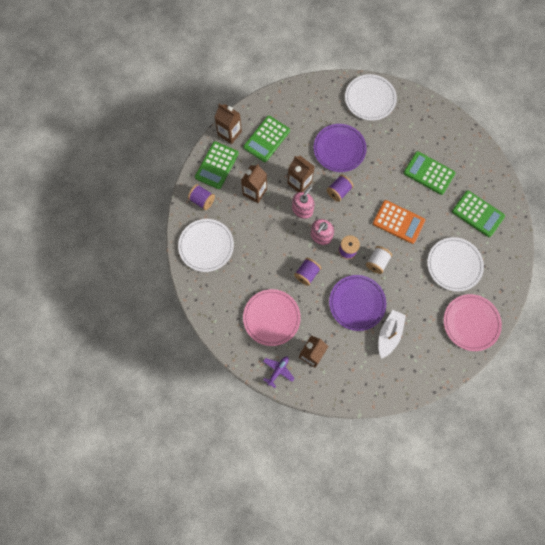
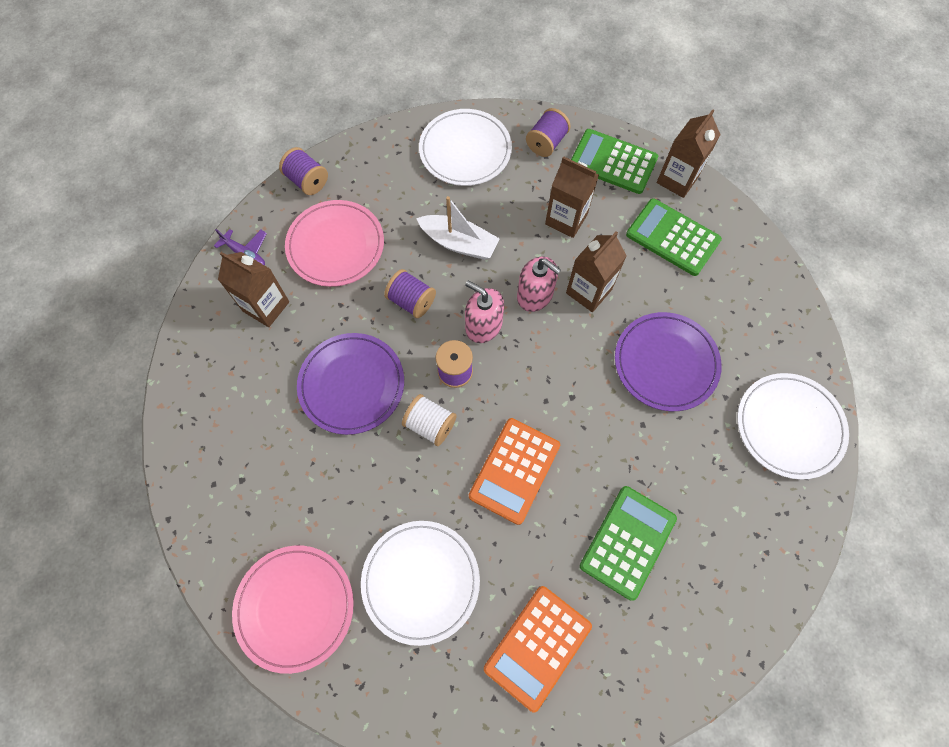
camera: 90 degrees right, 5 degrees down
(339, 191) = (575, 359): purple spool -> purple spool (307, 181)
(389, 334) = (287, 440): white boat -> white boat (459, 243)
(477, 214) = (537, 646): green calculator -> orange calculator

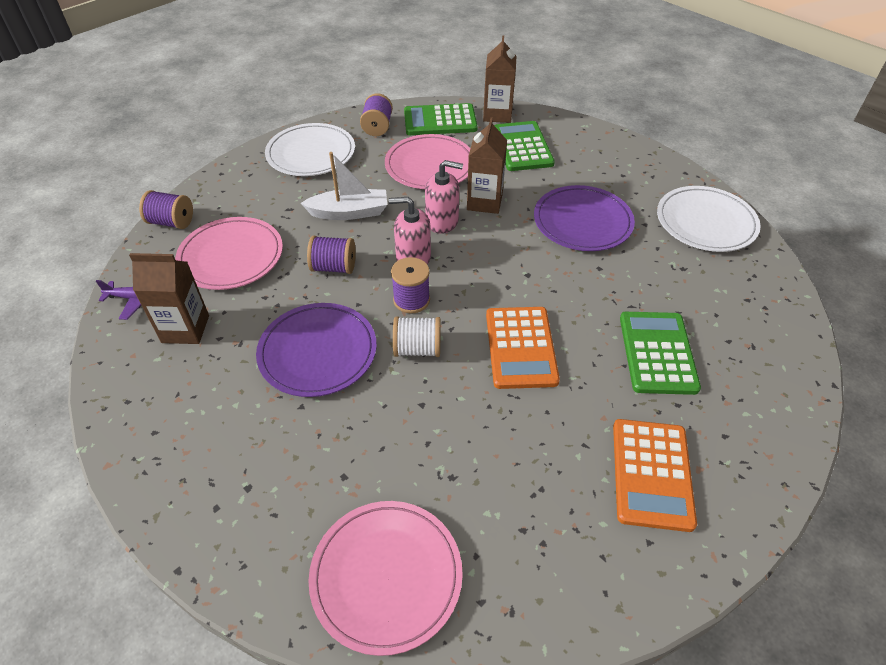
camera: 30 degrees left, 20 degrees down
(421, 581) = (502, 479): white plate -> none
(566, 219) = (430, 165): brown carton -> pink plate
(673, 237) = (522, 147): green calculator -> green calculator turned 75 degrees clockwise

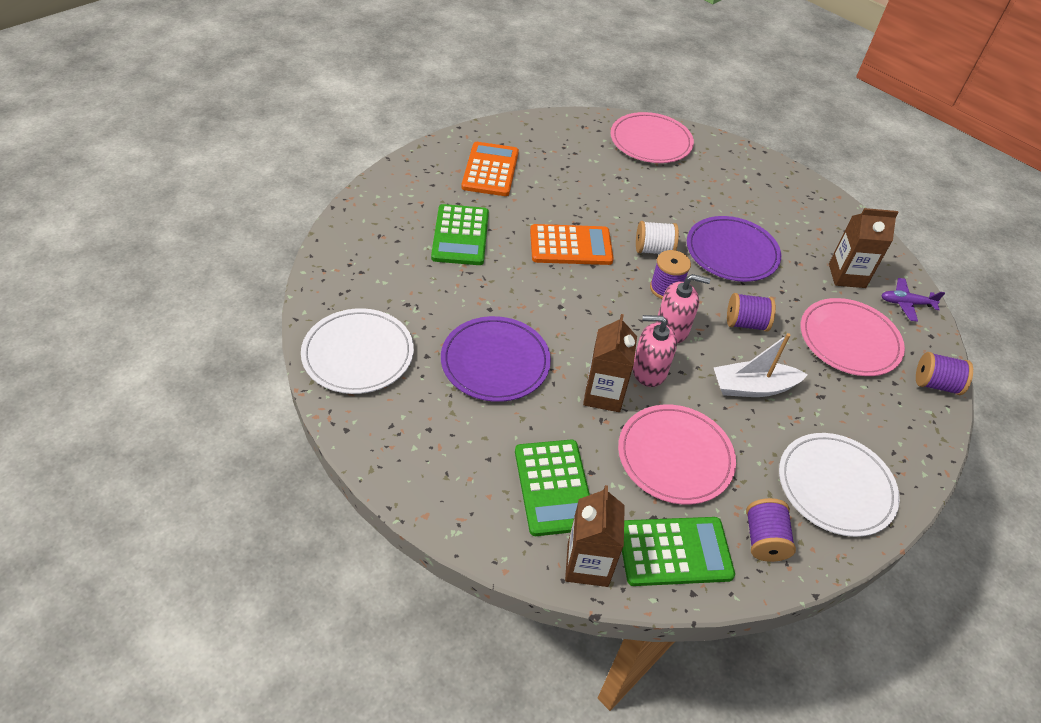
camera: 175 degrees right, 0 degrees up
(520, 347) = (570, 246): orange calculator -> orange calculator turned 90 degrees clockwise

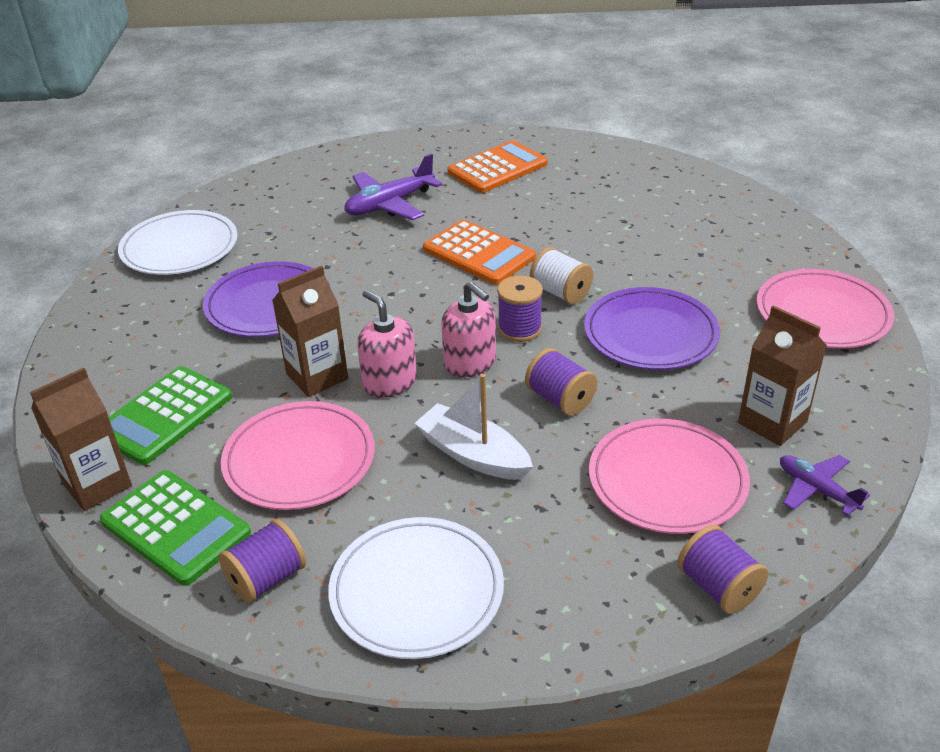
camera: 50 degrees right, 10 degrees down
(460, 235) = (390, 204): green calculator -> purple plane
(650, 141) = (713, 205): pink plate -> pink plate (822, 314)

